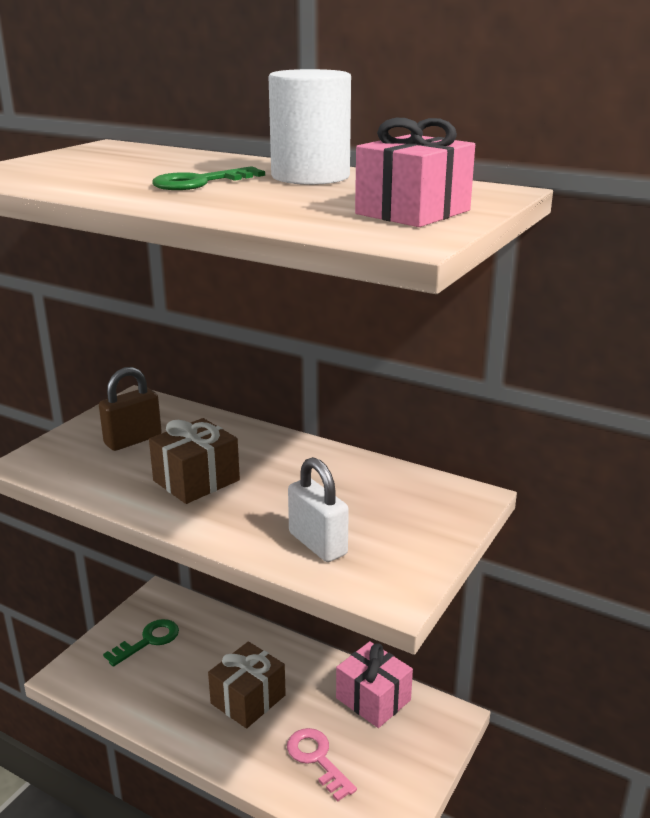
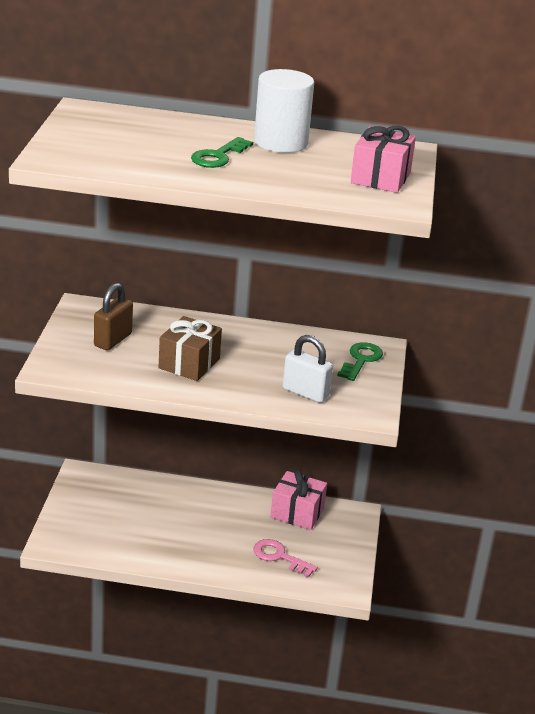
camera: 25 degrees left, 5 degrees up
(148, 641) = (99, 507): green key -> green key (361, 360)
(248, 699) = (206, 531): brown gift -> none

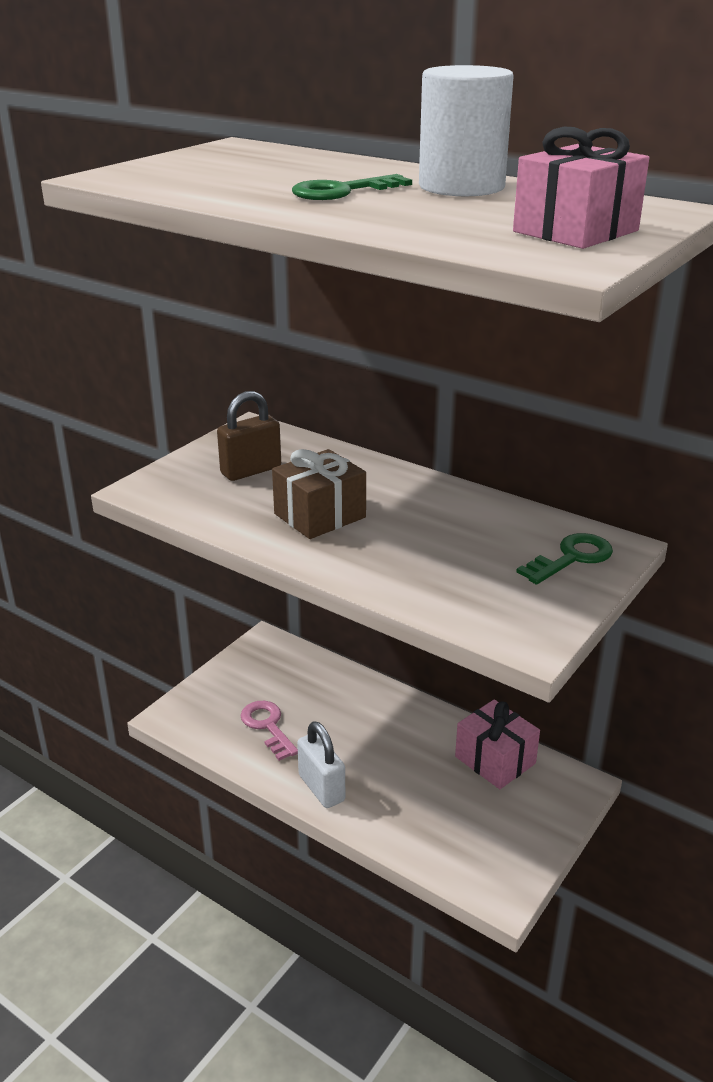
camera: 30 degrees right, 0 degrees up
(279, 557) = (433, 815): pink key -> pink key (267, 726)
(305, 393) = (449, 586): white padlock -> white padlock (321, 788)

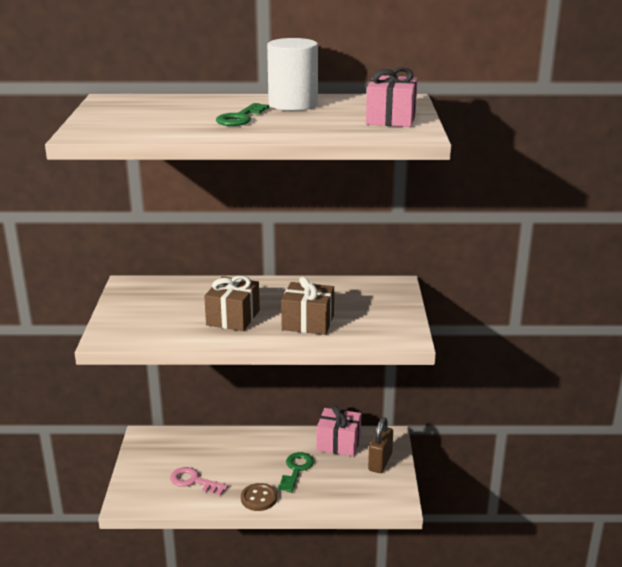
camera: 35 degrees left, 5 degrees down
(251, 471) = (160, 307): brown padlock -> brown padlock (380, 462)
(321, 788) = (258, 498): white padlock -> brown button
(410, 559) = (308, 322): none -> brown gift
(571, 558) = (383, 296): green key -> green key (296, 470)

